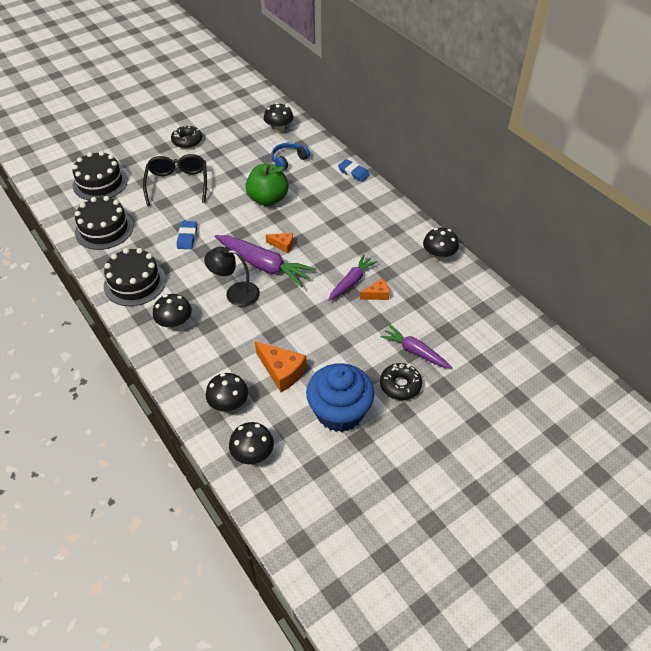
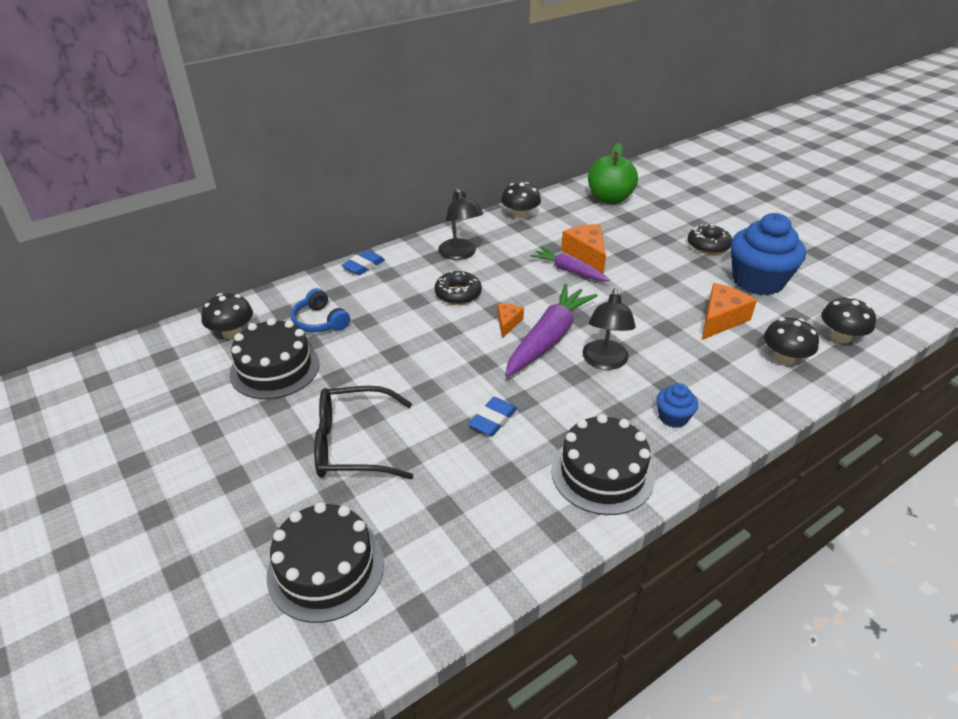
camera: 90 degrees left, 10 degrees down
(104, 229) = (471, 537): black cake -> black cake (275, 368)
(175, 323) = (673, 417): black mushroom -> blue cupcake
(187, 141) = (226, 443): black donut -> black donut (458, 294)
(187, 237) = (493, 420): blue eraser -> blue eraser turned 60 degrees counterclockwise
(268, 199) = (409, 339): green apple -> green apple (609, 199)
(372, 220) = (460, 254): none -> black lamp
(377, 294) = (586, 254): orange cheese -> orange cheese, size x1.72
(415, 351) = (661, 235): purple carrot -> none

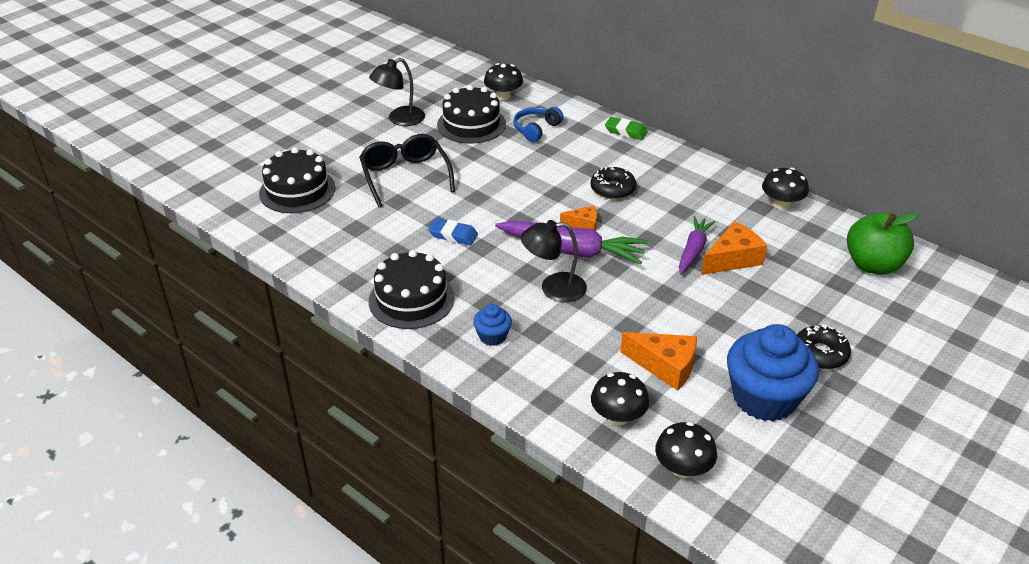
camera: 75 degrees right, 0 degrees up
(363, 266) = (625, 131): blue eraser -> green eraser
(460, 254) = (679, 179): black lamp -> black lamp (400, 119)

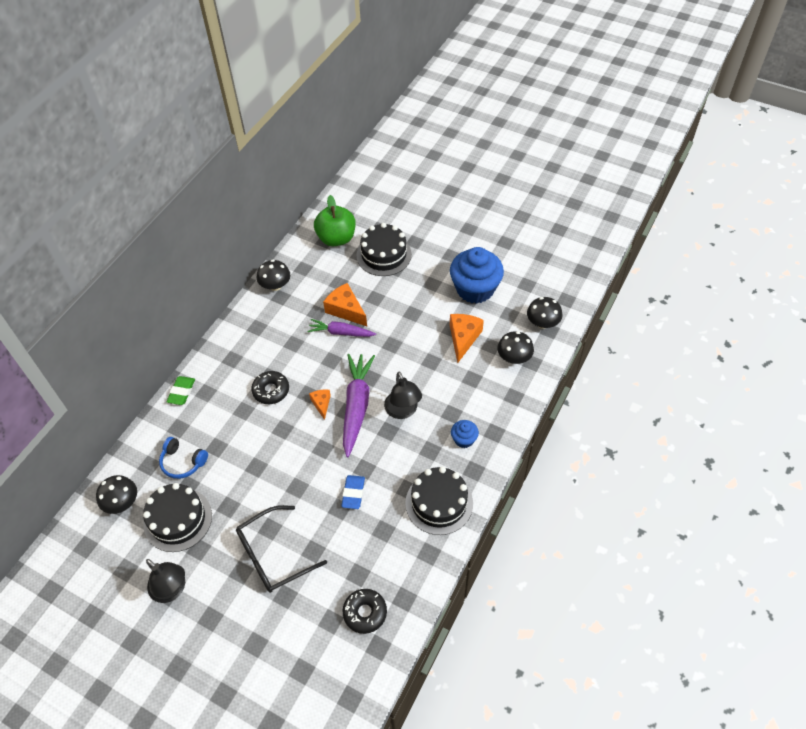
camera: 100 degrees left, 15 degrees up
(297, 190) = (310, 648): black cake -> black cake (384, 255)
(820, 353) = (429, 264): black donut -> black donut (365, 613)

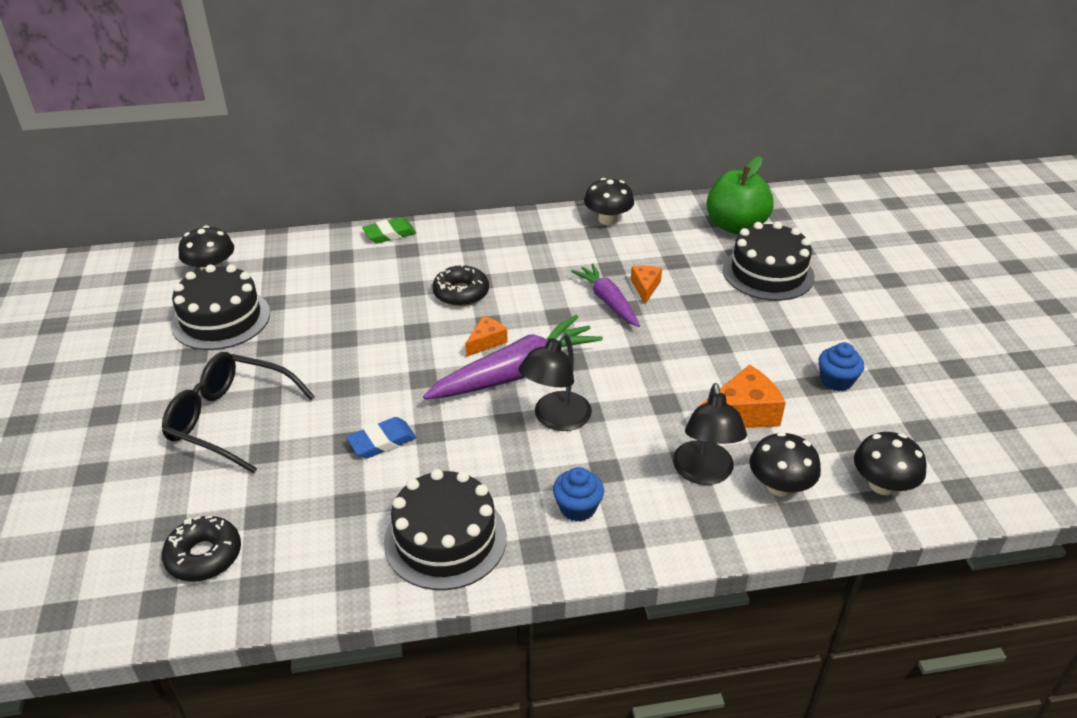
camera: 50 degrees right, 15 degrees down
(172, 590) = (124, 364): black lamp -> black lamp (704, 473)
(183, 462) = (299, 282): blue headphones -> none
(346, 310) = (645, 287): orange cheese -> orange cheese, size x0.58
(475, 289) = (836, 380): blue cupcake -> blue cupcake, size x0.46

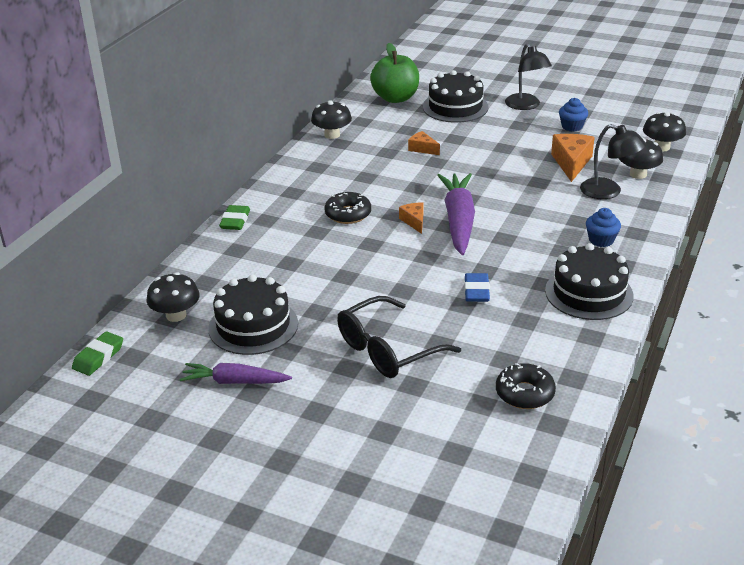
camera: 55 degrees left, 5 degrees down
(127, 259) = (98, 357): none -> green eraser
(555, 419) = (517, 222): black lamp -> black lamp (526, 106)
(608, 301) = (422, 166): purple carrot -> purple carrot (234, 382)

